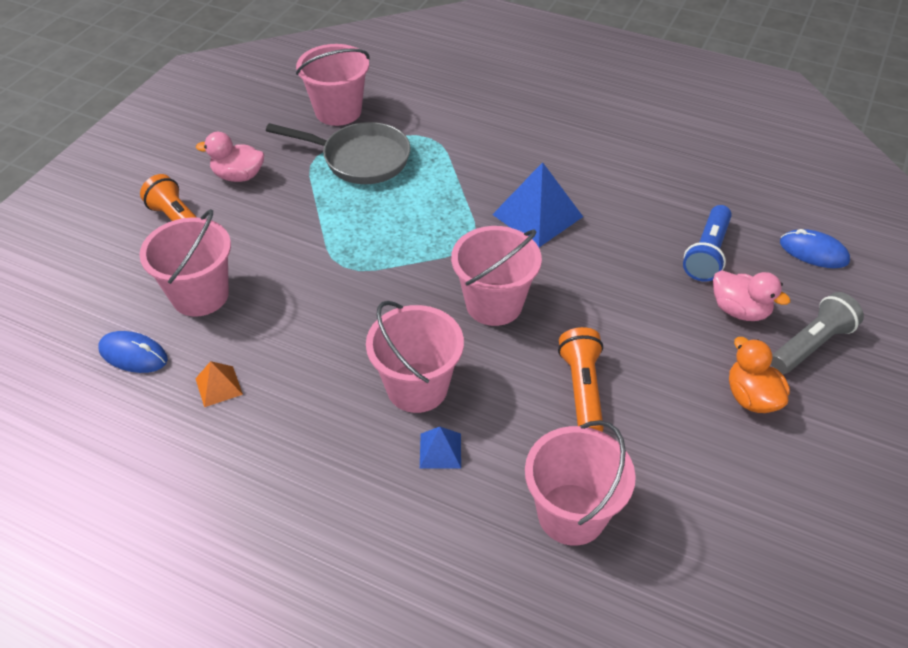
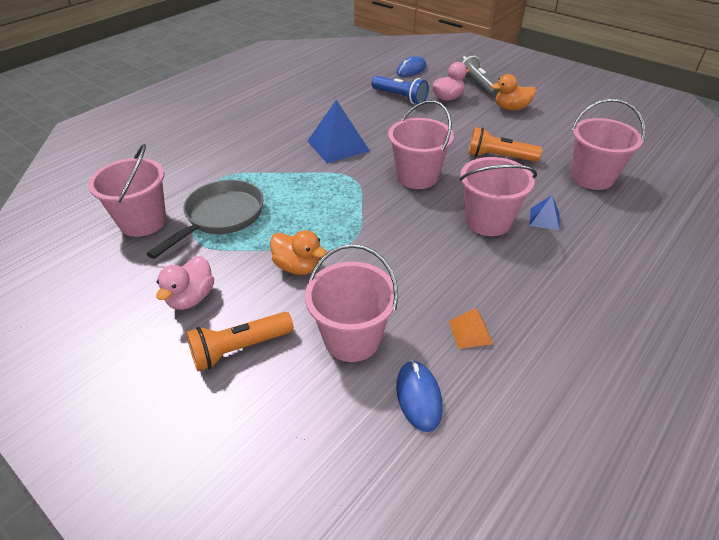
camera: 75 degrees left, 5 degrees down
(133, 355) = (418, 397): blue mouse -> blue mouse turned 45 degrees counterclockwise
(294, 235) = (298, 267): none -> orange duck

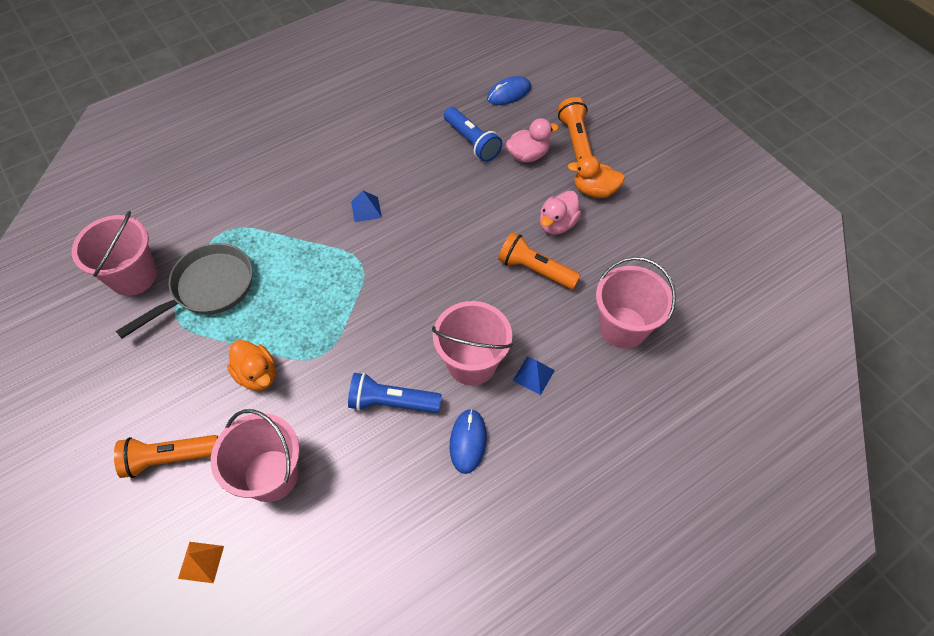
camera: 15 degrees right, 15 degrees up
(191, 298) = (147, 387): pink duck -> pink duck (557, 224)
(338, 146) = (366, 209): blue pyramid -> blue pyramid, size x0.51
(417, 177) = (429, 279): pink bucket -> none
(418, 397) = (301, 555): blue mouse -> blue mouse (468, 441)
(435, 260) = (392, 402): none -> blue flashlight
(470, 332) = (381, 499): orange pyramid -> orange pyramid (201, 562)
(477, 85) = (575, 140): grey flashlight -> orange flashlight

